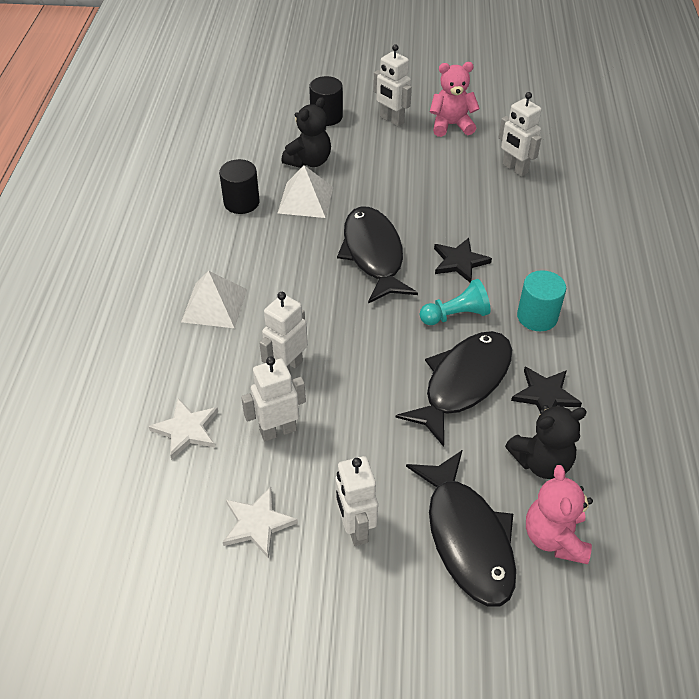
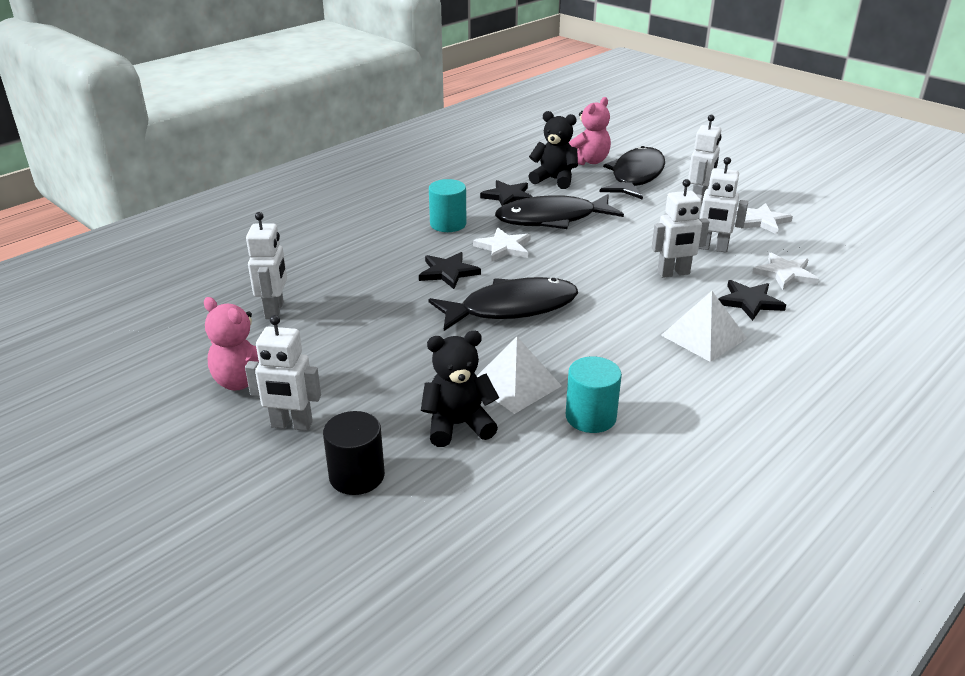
camera: 140 degrees left, 15 degrees down
(200, 367) = (749, 302): none -> black star
(241, 202) = (590, 417): black cylinder -> turquoise cylinder
(373, 254) = (511, 308): black fish -> black fish turned 135 degrees counterclockwise
(391, 120) = (291, 425): white robot -> white robot turned 105 degrees clockwise
(455, 315) = (504, 247): turquoise pawn -> white star

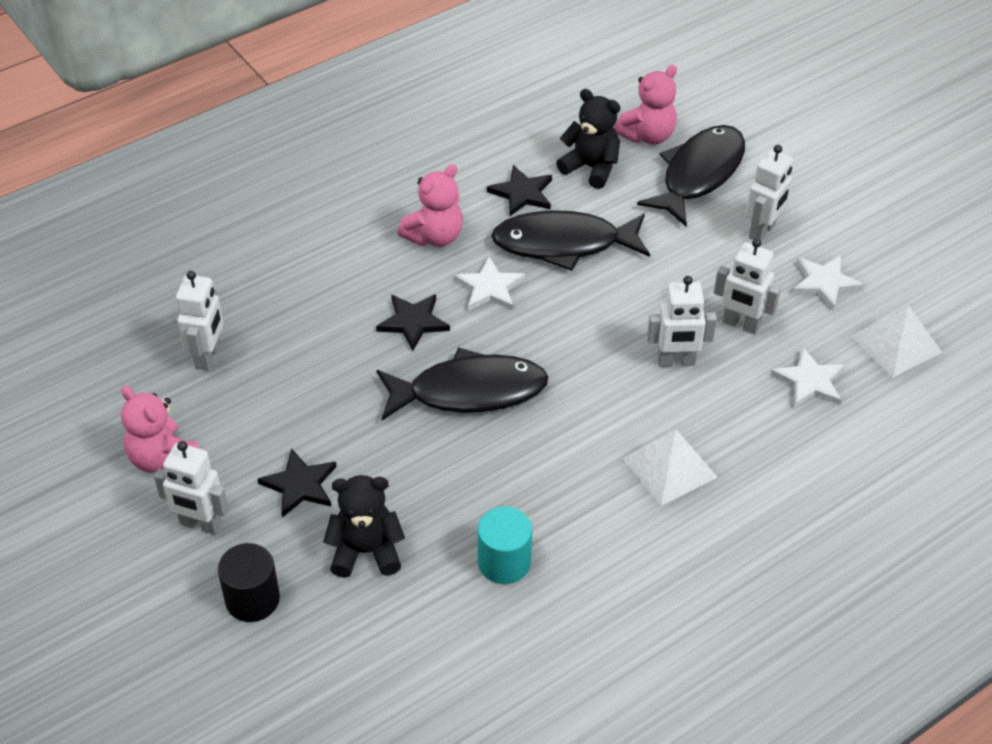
camera: 10 degrees right, 15 degrees up
(448, 224) = (434, 236): turquoise cylinder -> pink teddy bear
(515, 384) = (440, 505): white pyramid -> white pyramid (896, 344)
(749, 302) = (746, 421): black star -> black star (300, 485)

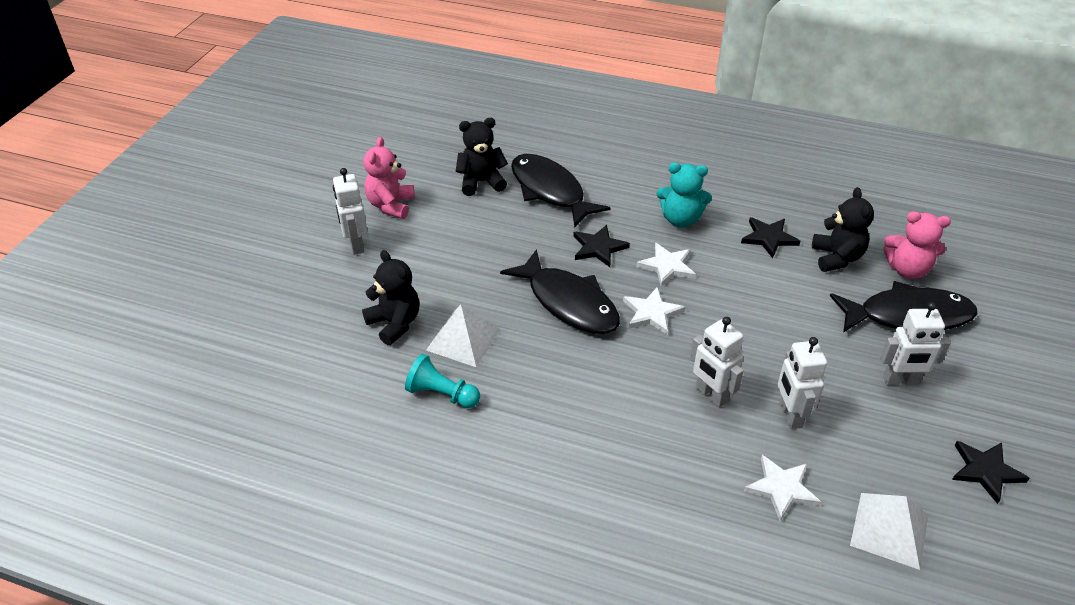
camera: 55 degrees right, 5 degrees down
(208, 356) = (481, 182): white robot -> black teddy bear
(252, 599) = (319, 294): black cylinder -> none
(300, 485) = (421, 268): black star -> black star (985, 471)
(434, 236) = (680, 219): pink teddy bear -> turquoise teddy bear
(504, 562) = (442, 394): turquoise cylinder -> turquoise pawn
(564, 244) = (749, 281): black fish -> black fish (550, 191)
(669, 467) = (607, 442): white pyramid -> white pyramid (463, 339)
(824, 283) = (896, 447): white star -> white star (652, 313)

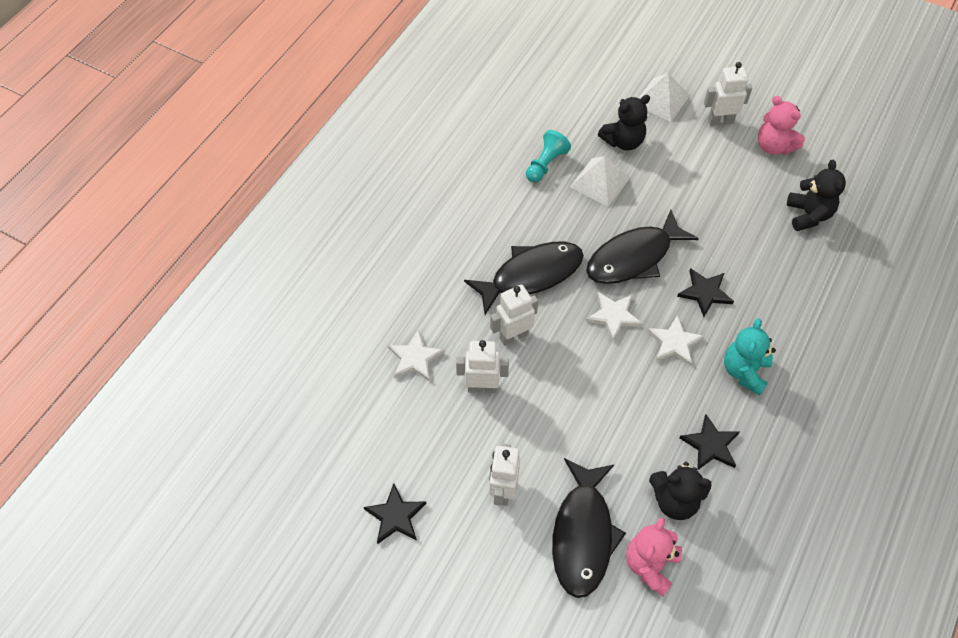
camera: 100 degrees right, 15 degrees up
(391, 205) = (773, 146): pink teddy bear -> pink teddy bear turned 150 degrees counterclockwise
(550, 191) = (794, 268): black fish -> black fish (531, 275)
(889, 530) = (362, 418): white pyramid -> white pyramid (661, 99)

